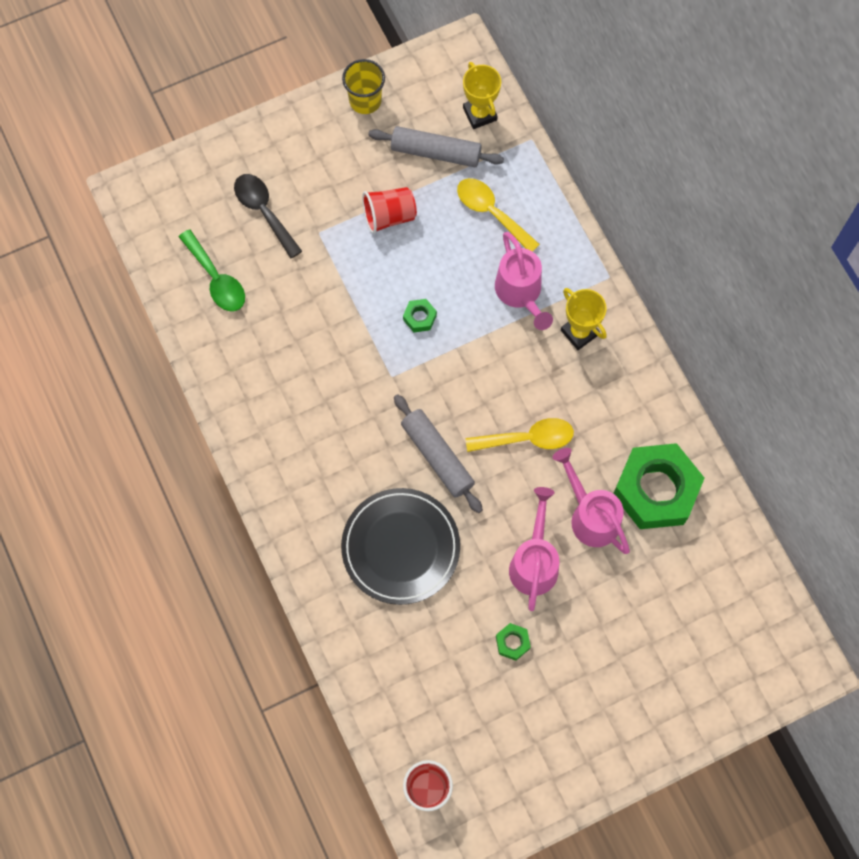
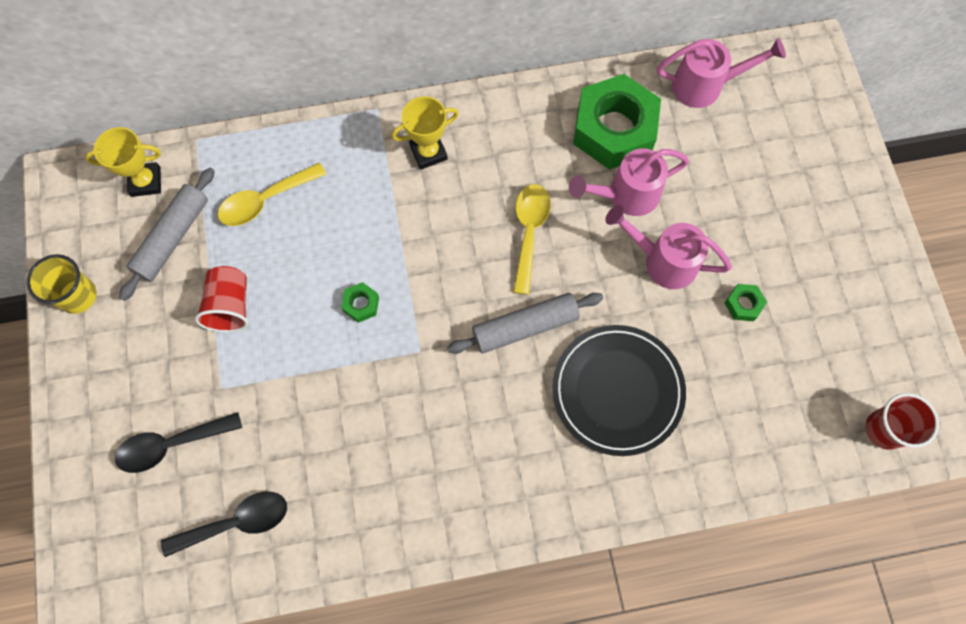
camera: 75 degrees left, 0 degrees up
(216, 279) = (236, 522): green spoon -> black spoon
(520, 293) = (366, 196): pink watering can -> pink watering can (704, 86)

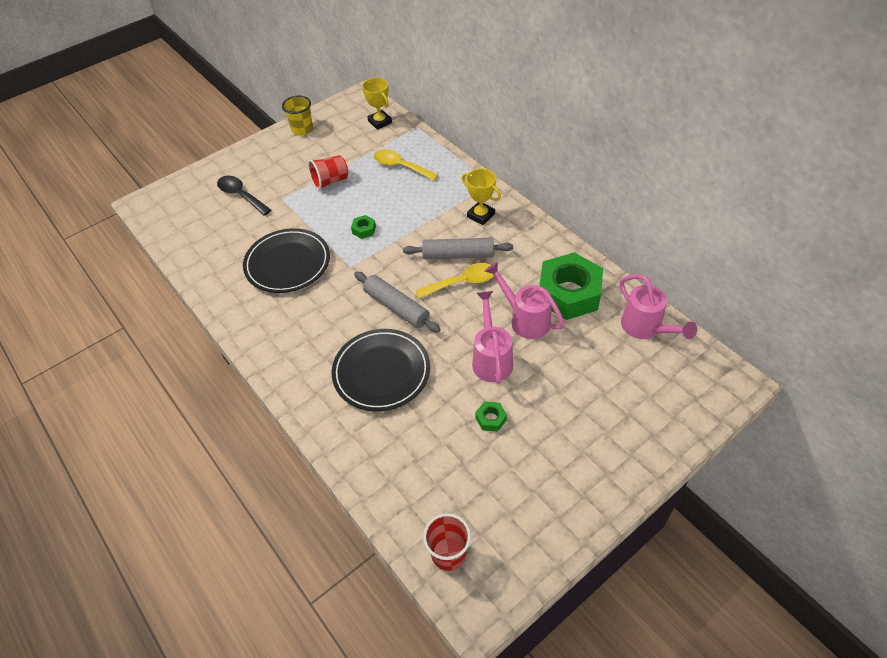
camera: 65 degrees right, 20 degrees down
(172, 237) = (355, 145): grey rolling pin -> grey rolling pin (458, 255)
(236, 522) = (210, 237): black spoon -> none
(362, 431) = (287, 263): none -> black plate

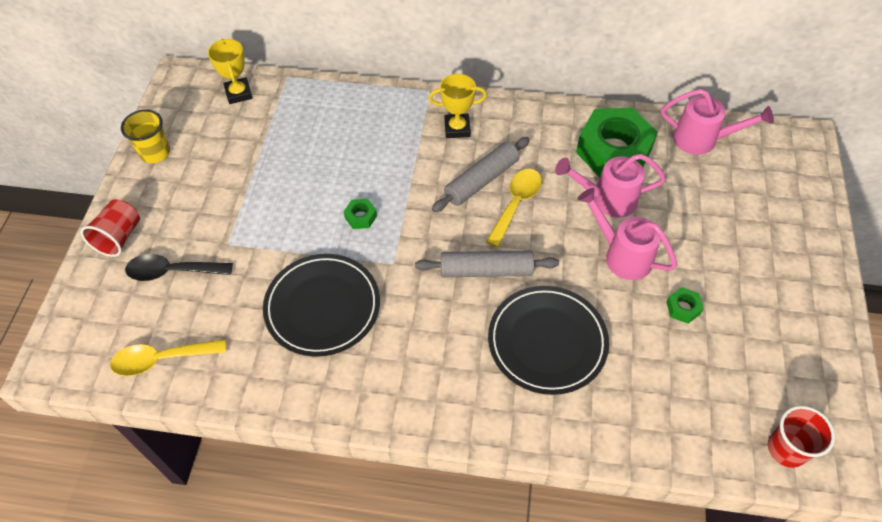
camera: 45 degrees left, 5 degrees up
(330, 181) = (261, 190): red cup -> red cup (119, 237)
(380, 122) = (238, 93): yellow trophy -> yellow trophy turned 60 degrees clockwise
(400, 166) = (319, 128): yellow spoon -> yellow spoon (161, 359)

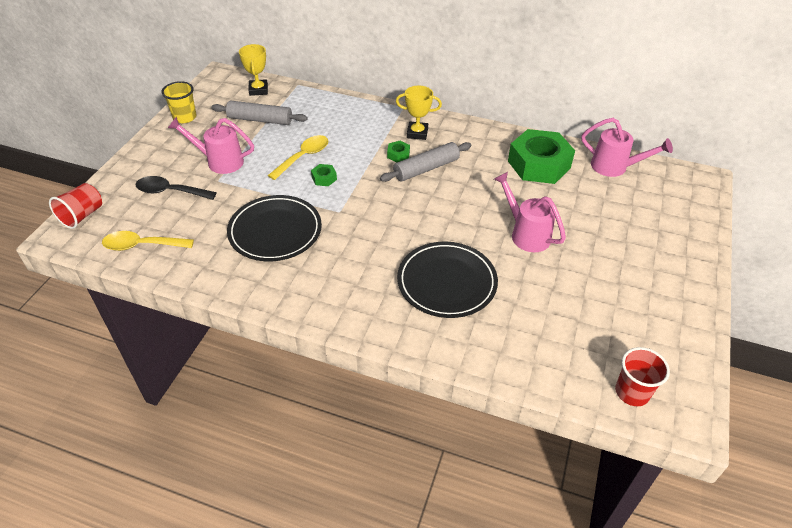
camera: 10 degrees right, 10 degrees down
(119, 237) = (139, 165): red cup -> red cup (82, 216)
(486, 270) = (412, 227): grey rolling pin -> grey rolling pin (260, 120)
(516, 204) = (449, 187): yellow spoon -> yellow spoon (303, 157)
(607, 199) = (524, 195): pink watering can -> pink watering can (220, 161)
(683, 308) = (567, 277): green nut -> green nut (398, 155)

